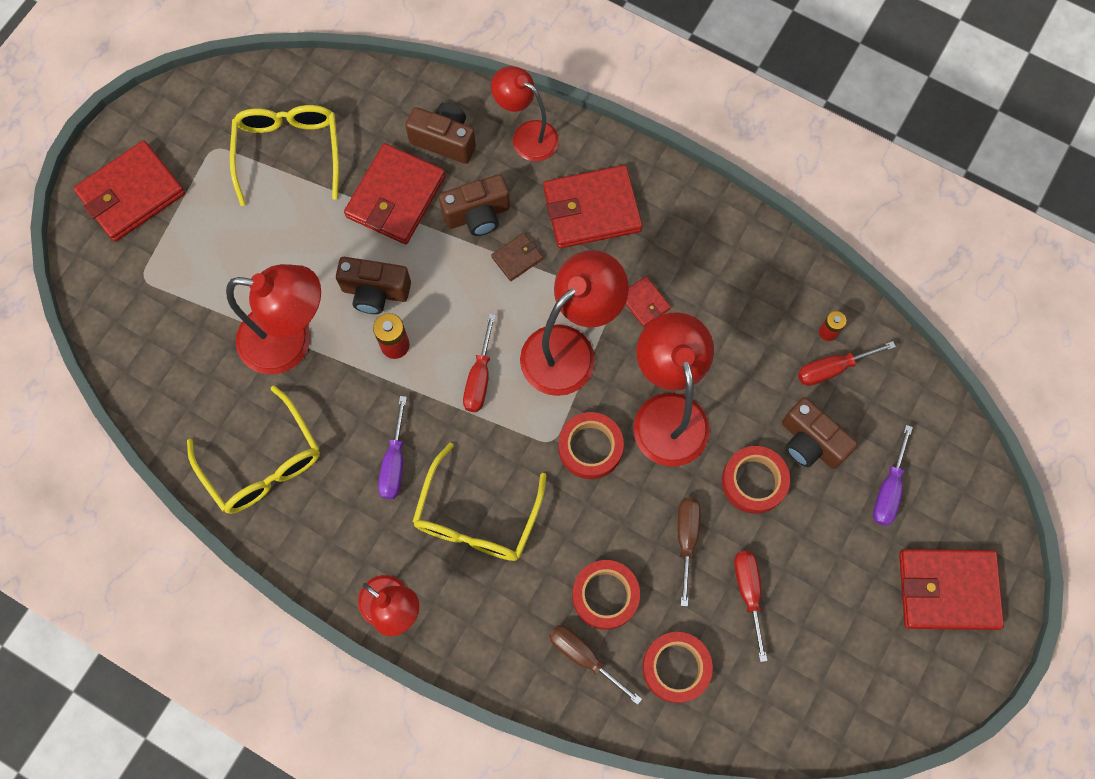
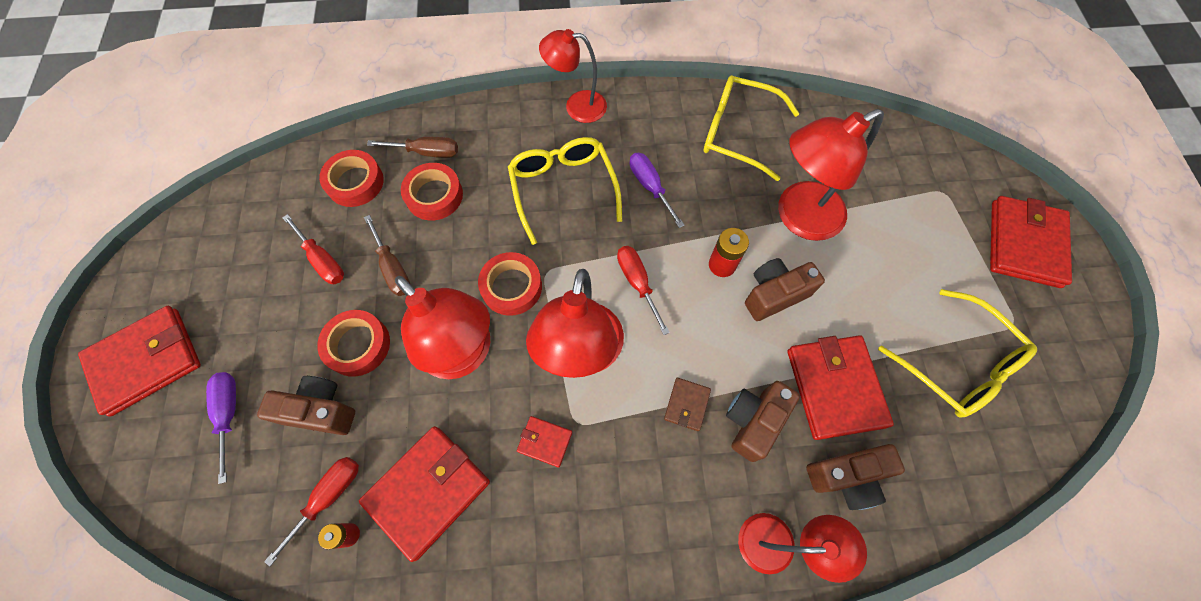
camera: 145 degrees right, 5 degrees down
(592, 209) = (657, 504): red wallet -> red wallet (428, 491)

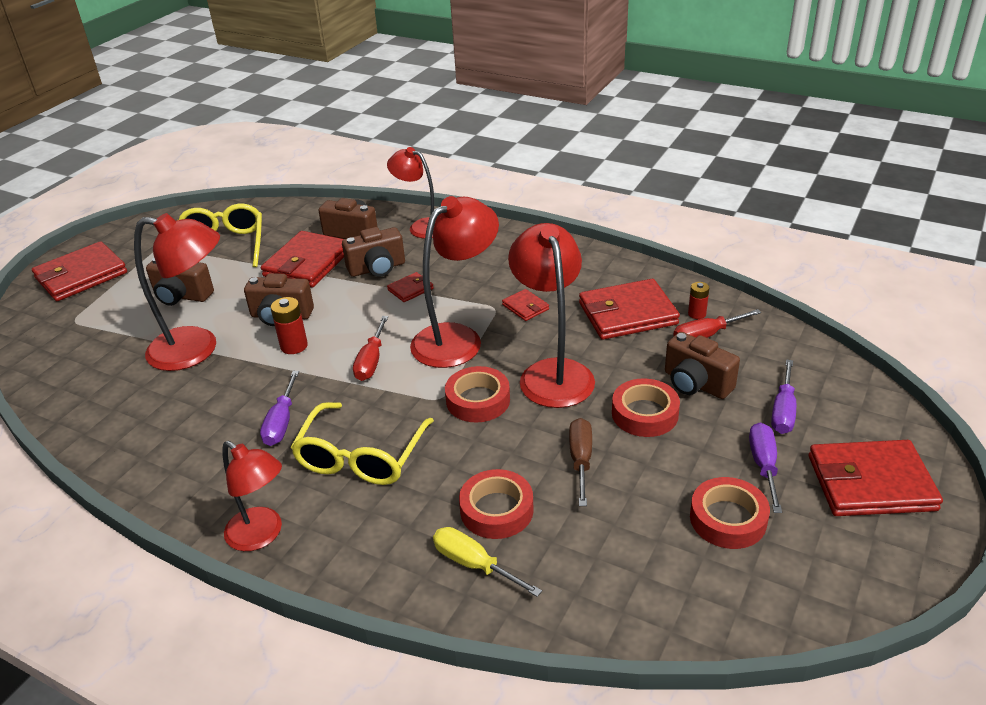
camera: 145 degrees left, 30 degrees down
(239, 336) = (764, 466): none -> purple screwdriver
(322, 260) = (653, 498): red screwdriver -> none
(355, 182) = (580, 568): red tape -> red tape (728, 519)
(426, 152) = (474, 564): brown screwdriver -> yellow screwdriver
(687, 404) = (410, 289): brown wallet -> red wallet
(737, 133) = (149, 431): yellow glasses -> none
(895, 269) = (182, 296): none -> brown camera

